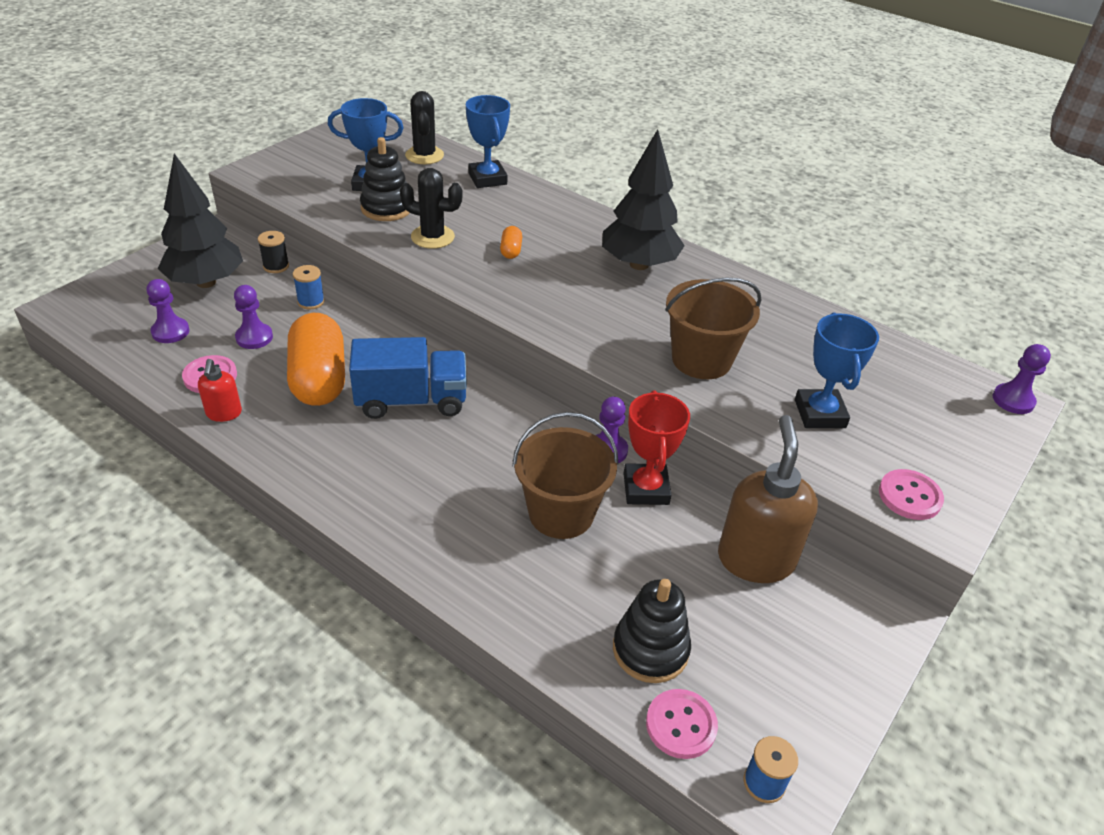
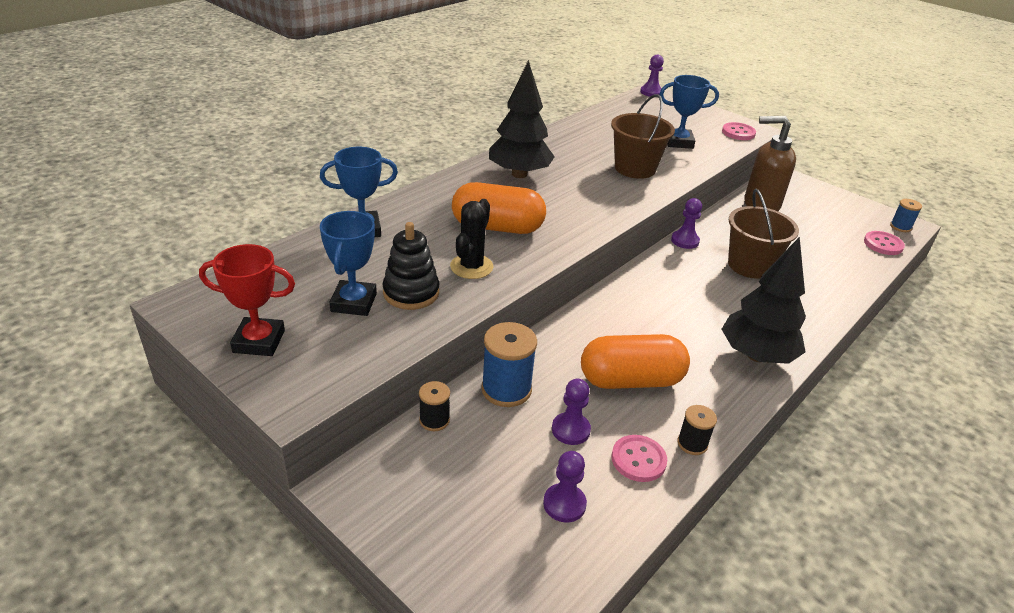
camera: 85 degrees left, 5 degrees down
(206, 282) = (463, 482): black tree -> black tree (756, 355)
(224, 413) = (692, 443): red soap dispenser -> black spool
(311, 302) = (506, 389): blue spool -> blue spool, size x1.76
(411, 400) = (650, 325): blue truck -> none
(424, 155) = (298, 264): black cactus -> none
(511, 251) = (497, 227): orange capsule -> orange capsule, size x2.42
(646, 489) = (716, 231): red trophy -> red trophy (259, 341)
(650, 649) = (841, 247): black stacking toy -> none

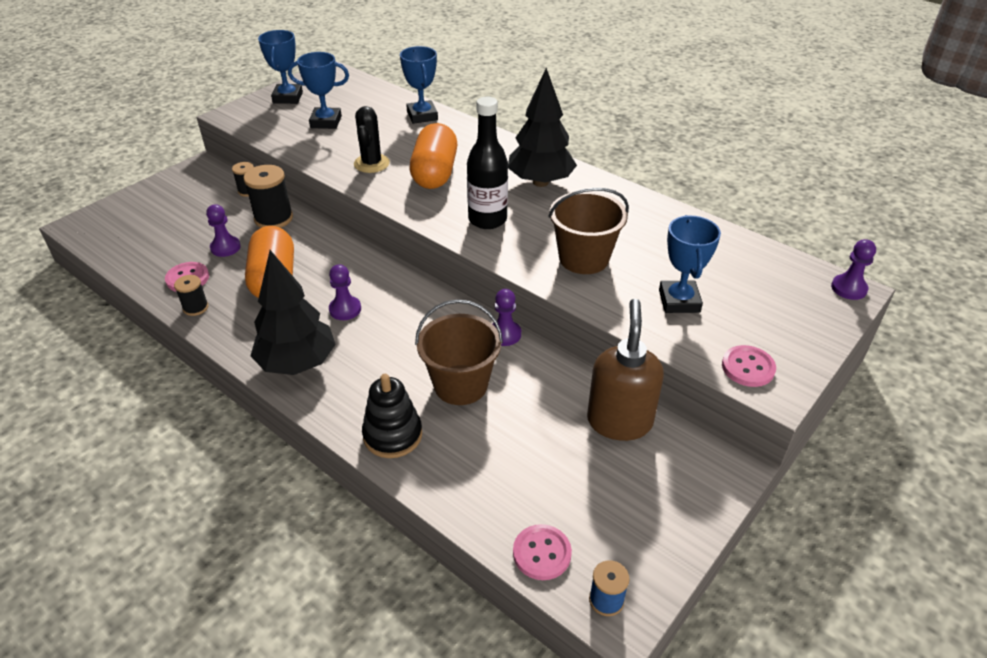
camera: 90 degrees right, 5 degrees up
(259, 341) = (288, 97): red trophy -> blue trophy
(411, 293) = (336, 141): black stacking toy -> black stacking toy (392, 435)
(471, 267) = (371, 163): black cactus -> black cactus turned 75 degrees clockwise
(506, 389) = (273, 218): blue spool -> black spool
(564, 504) = (159, 244): purple pawn -> purple pawn (345, 309)
(583, 204) = (487, 220): none -> black bottle

